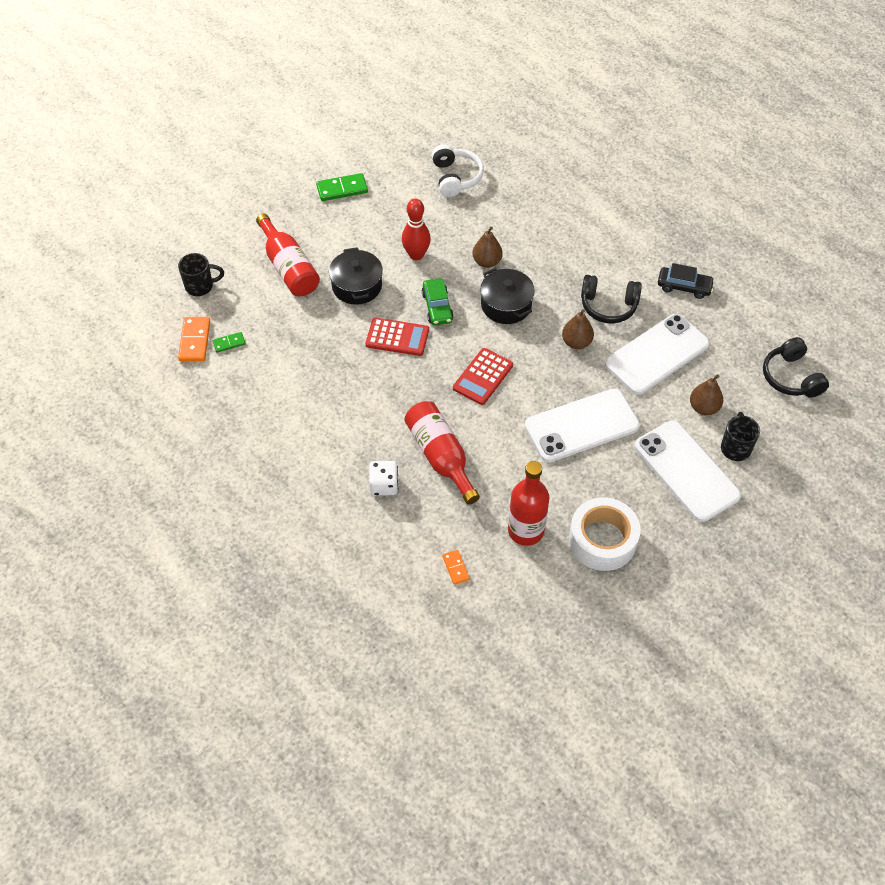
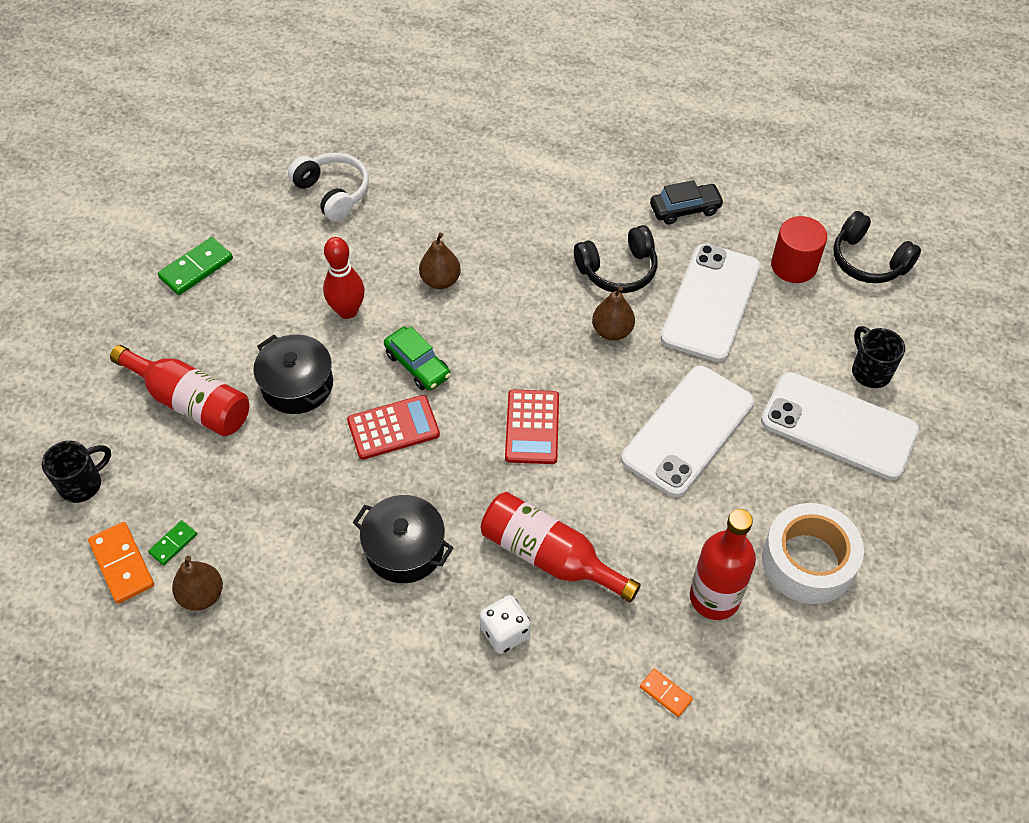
camera: 30 degrees left, 0 degrees up
(506, 305) = (499, 324): black pot -> black pot (405, 549)
(703, 407) = (804, 341): brown pear -> brown pear (202, 595)
(733, 356) = (793, 266): none -> red cylinder

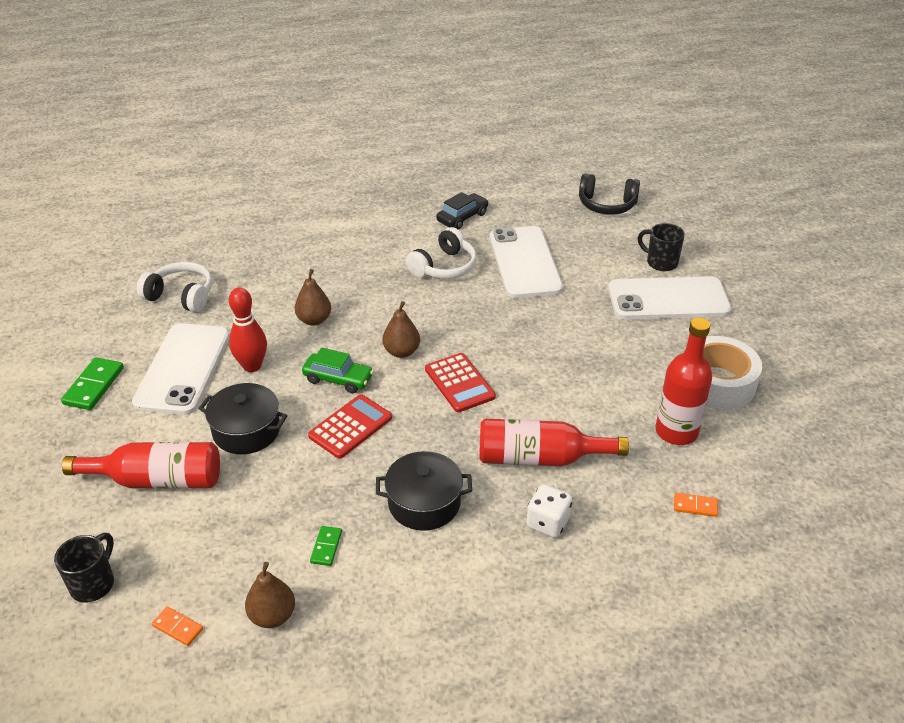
camera: 30 degrees left, 15 degrees down
(122, 564) = (177, 627): orange domino -> orange domino, size x0.58
(173, 544) = (217, 590): green domino -> green domino (326, 547)
(612, 331) = (470, 303): brown pear -> brown pear (401, 352)
(618, 270) = (444, 267): black headphones -> white headphones
(688, 430) = (572, 341): white phone -> white phone (183, 369)
(793, 266) = (562, 223): red cylinder -> none

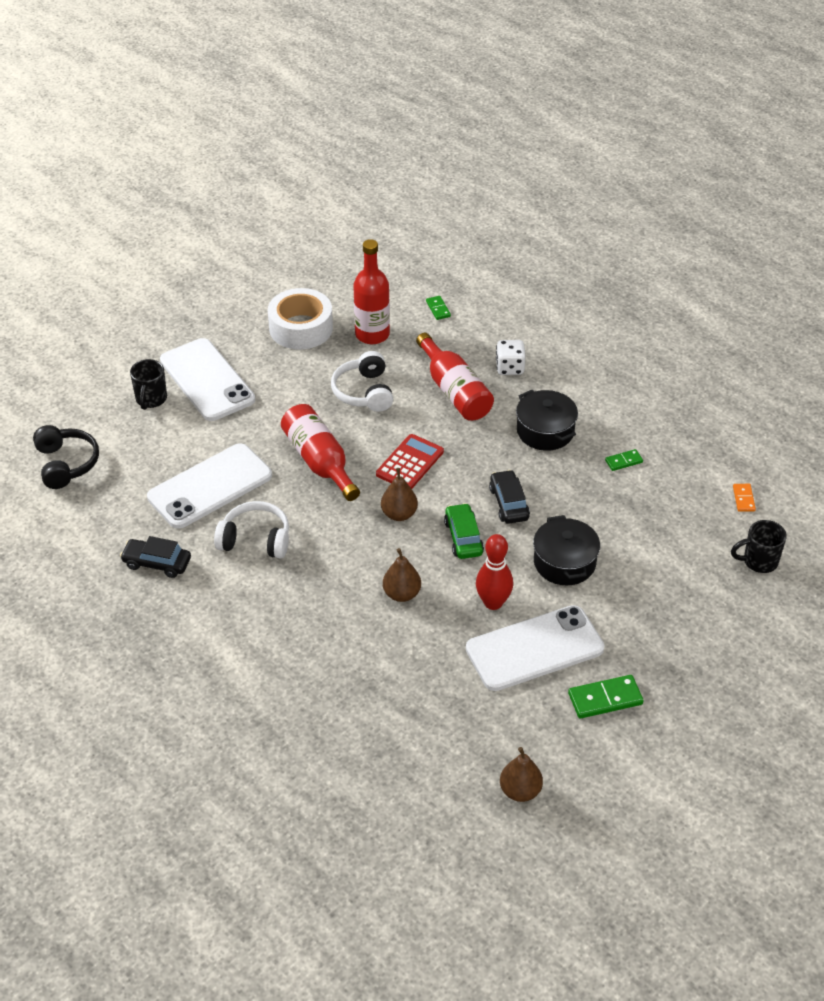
camera: 120 degrees left, 5 degrees up
(157, 480) = (654, 585): red bottle -> red bottle (319, 461)
(181, 296) = (443, 718): white headphones -> white headphones (364, 392)
(272, 616) = (694, 460): brown pear -> brown pear (520, 791)
(350, 427) = (509, 503): red calculator -> black car
(695, 506) = (438, 309): orange domino -> green domino

